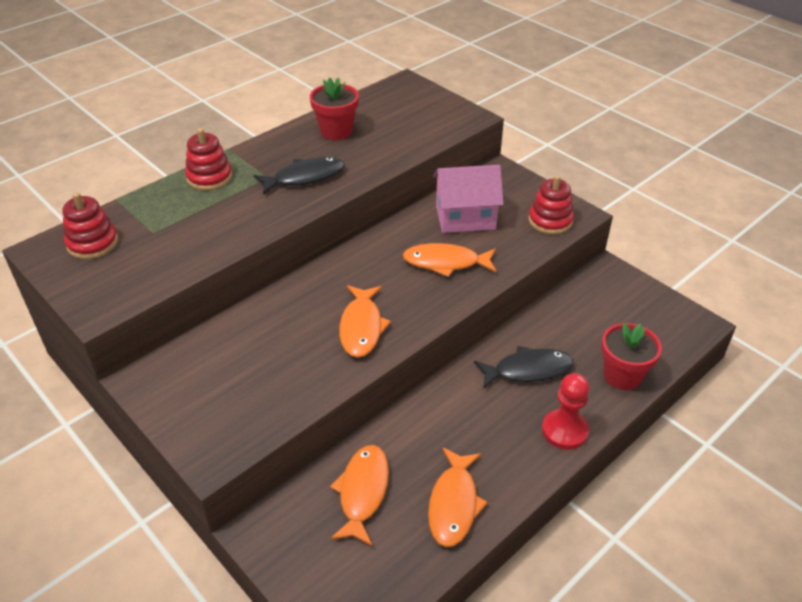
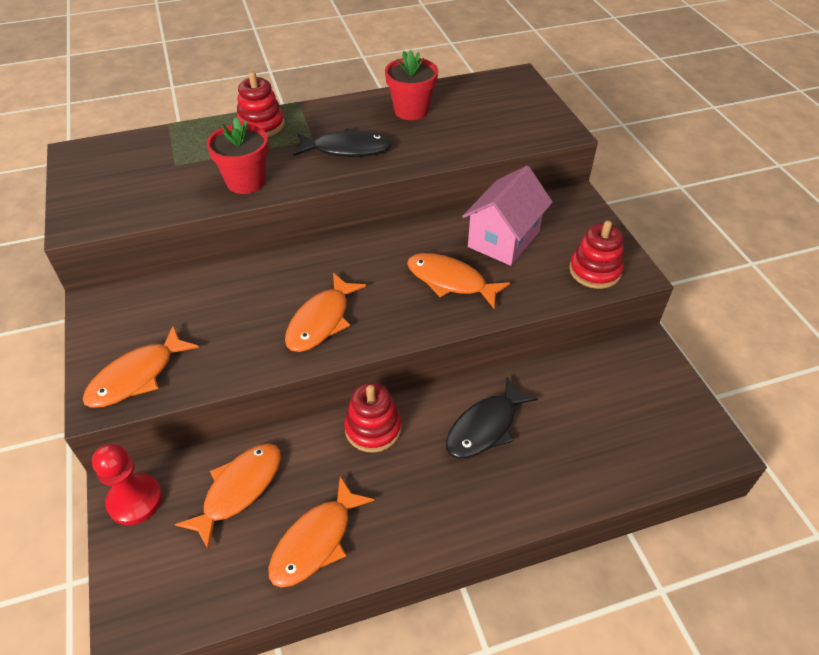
camera: 25 degrees right, 5 degrees up
(93, 243) = (119, 159): red stacking toy -> red stacking toy (373, 428)
(230, 426) = (137, 376): none -> orange fish
(465, 218) = (503, 239): pink house -> pink house turned 75 degrees counterclockwise
(528, 370) = (485, 427): black fish -> black fish turned 120 degrees clockwise
(564, 430) = (481, 510): red pawn -> red pawn (135, 500)
(622, 375) = (587, 474): red flower pot -> red flower pot (246, 182)

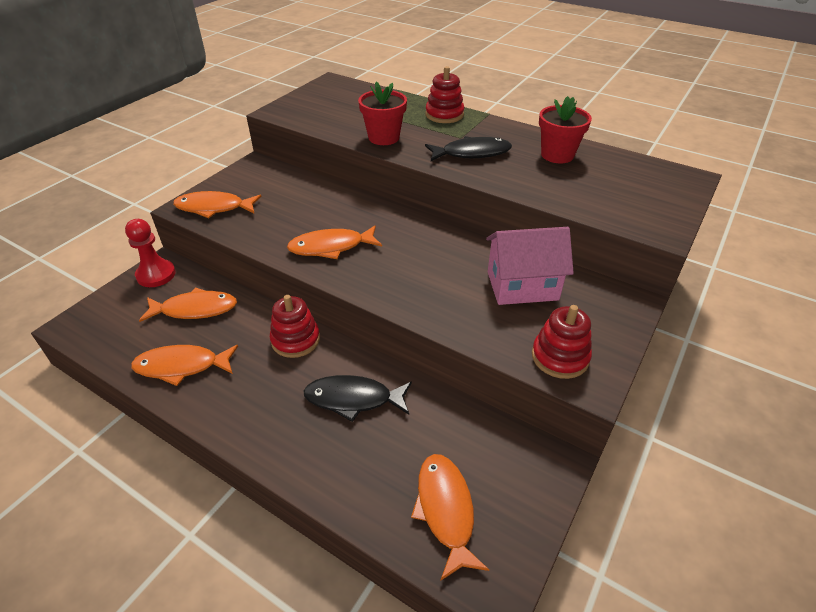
camera: 50 degrees right, 5 degrees down
(347, 149) = (472, 153): black fish -> black fish turned 60 degrees counterclockwise
(450, 281) = (440, 283): orange fish -> orange fish (445, 510)

